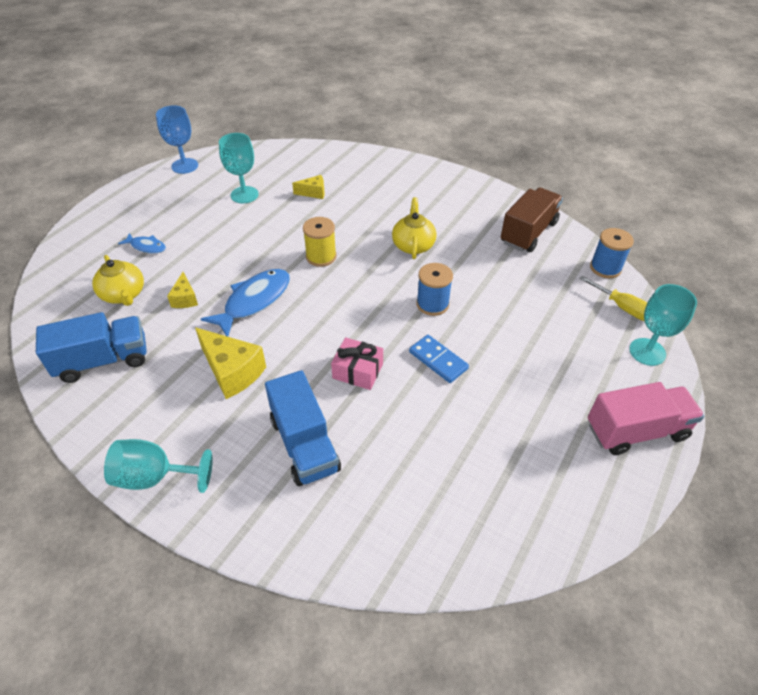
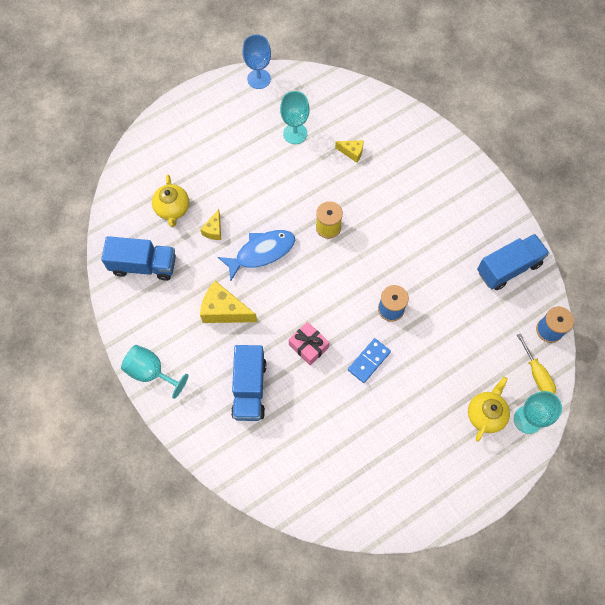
camera: 25 degrees right, 20 degrees up
(146, 247) = (201, 165): blue fish -> none
(232, 371) = (224, 310): yellow cheese -> yellow cheese turned 135 degrees clockwise
(413, 245) = (406, 244): yellow teapot -> yellow teapot (486, 414)
(438, 360) = (369, 361): blue domino -> blue domino turned 60 degrees clockwise
(528, 233) = (508, 268): brown truck -> blue truck
(636, 431) = (474, 476): pink truck -> none

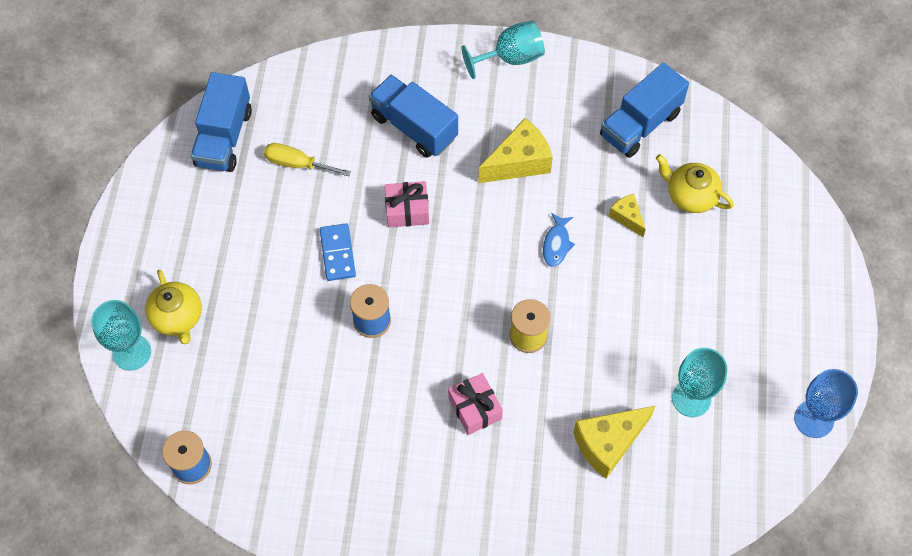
camera: 130 degrees right, 5 degrees down
(261, 252) = (556, 244): blue fish -> blue fish, size x0.54
(352, 152) = (608, 443): yellow cheese -> yellow cheese, size x1.81
(390, 222) = (475, 408): none -> pink gift
(508, 268) = (300, 490): blue truck -> blue truck (224, 137)
(536, 374) = (163, 405): yellow screwdriver -> yellow screwdriver (297, 164)

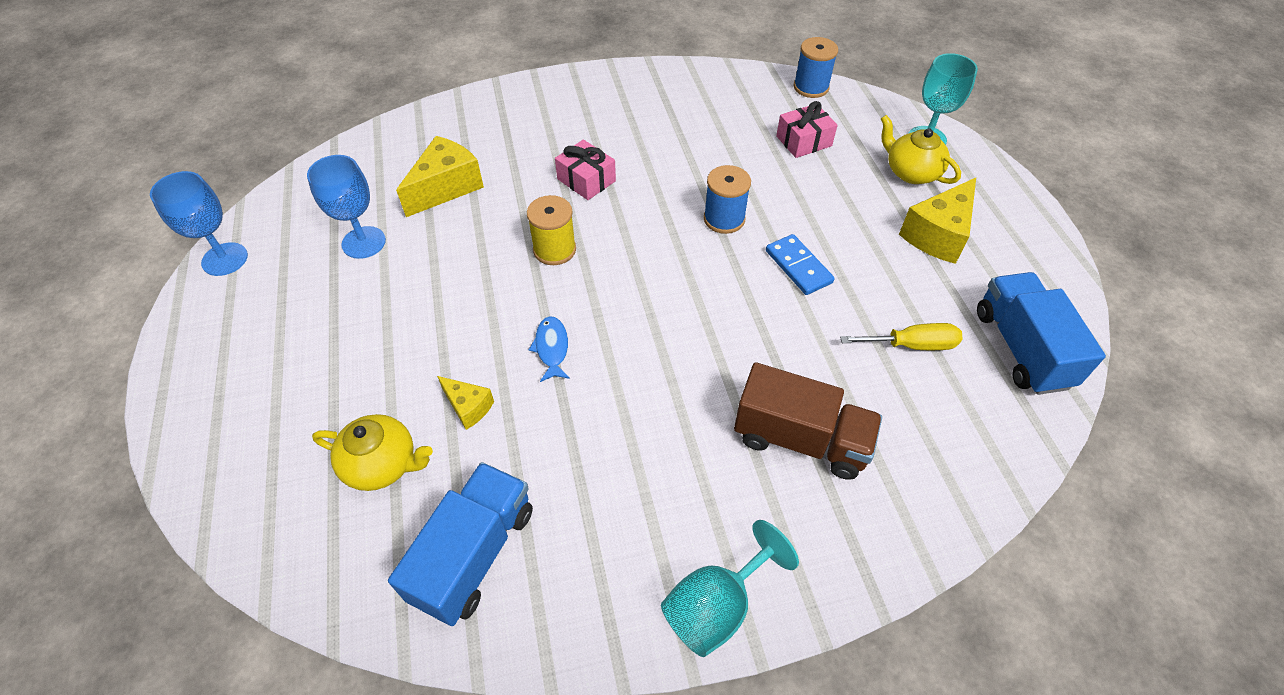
camera: 160 degrees right, 10 degrees down
(407, 210) = (749, 333): pink gift -> pink gift (803, 141)
(414, 127) = (800, 439): blue truck -> brown truck
(519, 162) = (636, 436): yellow cheese -> yellow cheese (938, 235)
(691, 398) = (364, 242): turquoise goblet -> blue goblet

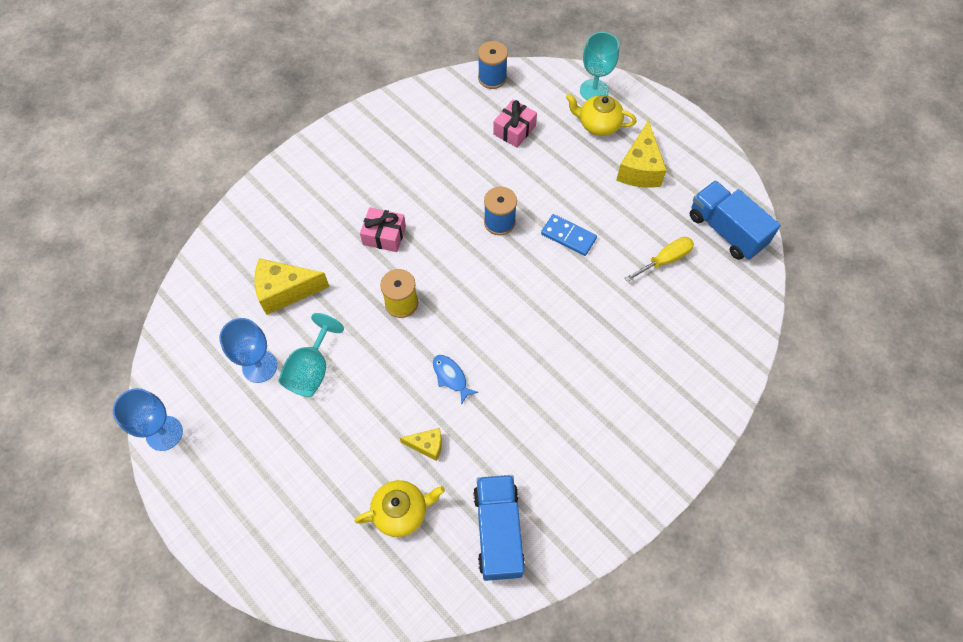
camera: 30 degrees left, 10 degrees up
(446, 187) = (285, 291): yellow cheese -> yellow cheese turned 105 degrees counterclockwise
(716, 606) = (648, 482): turquoise goblet -> turquoise goblet (311, 370)
(800, 439) = (636, 357): brown truck -> none

